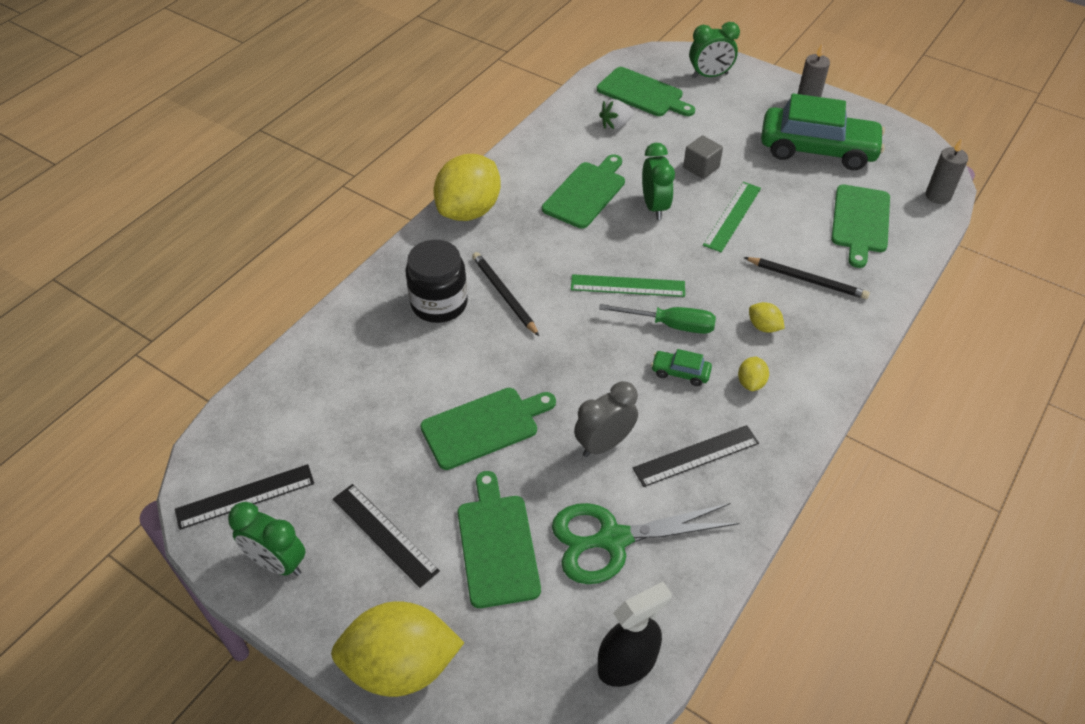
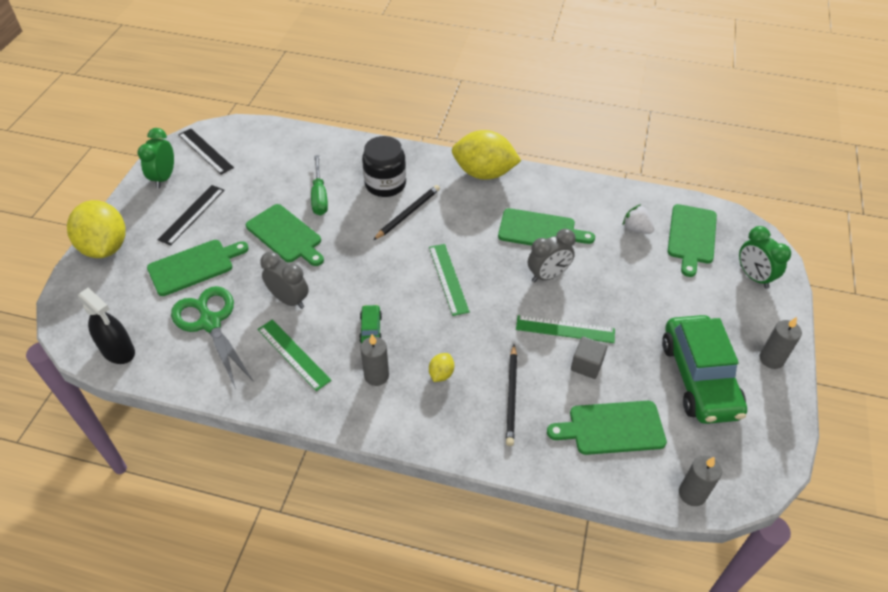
camera: 70 degrees right, 0 degrees up
(654, 206) = (548, 275): green clock -> grey clock
(670, 325) = (418, 313): green screwdriver -> green screwdriver (319, 196)
(696, 456) = (293, 354): black ruler -> green ruler
(701, 167) = (616, 296): grey cube -> grey cube (586, 365)
(751, 383) = (376, 376): yellow lemon -> grey candle

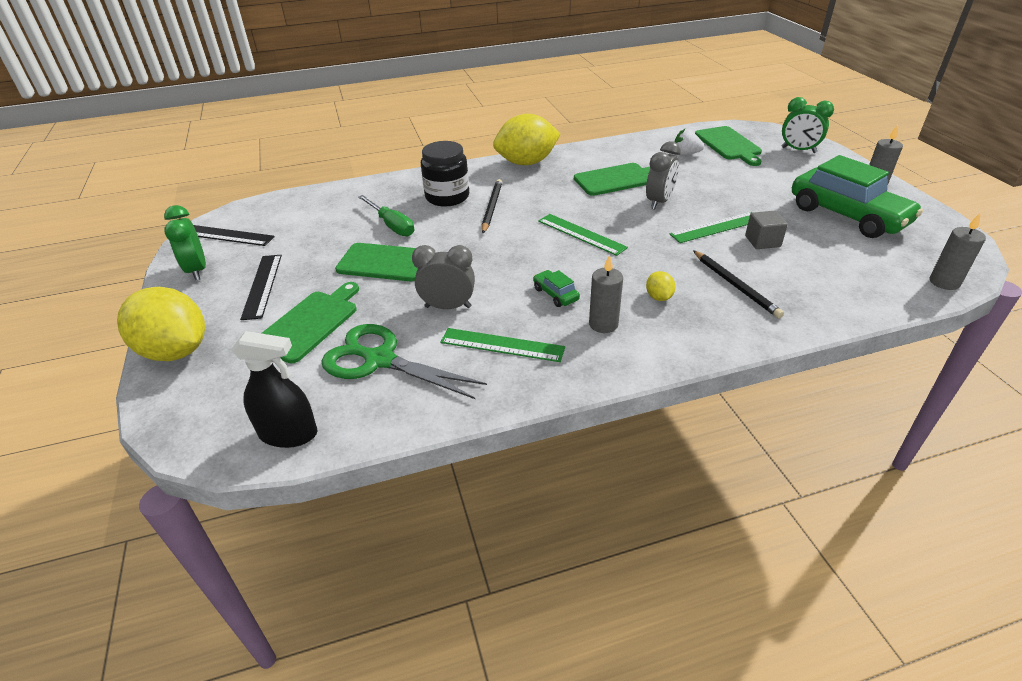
camera: 30 degrees left, 10 degrees down
(612, 428) = (835, 270): green cutting board -> none

